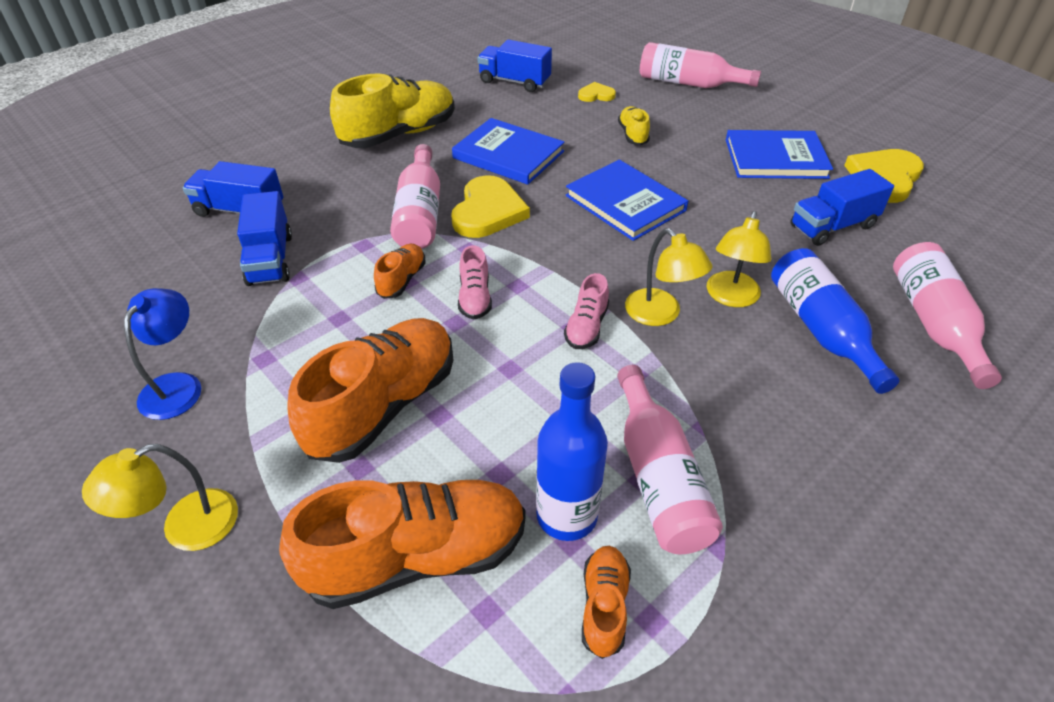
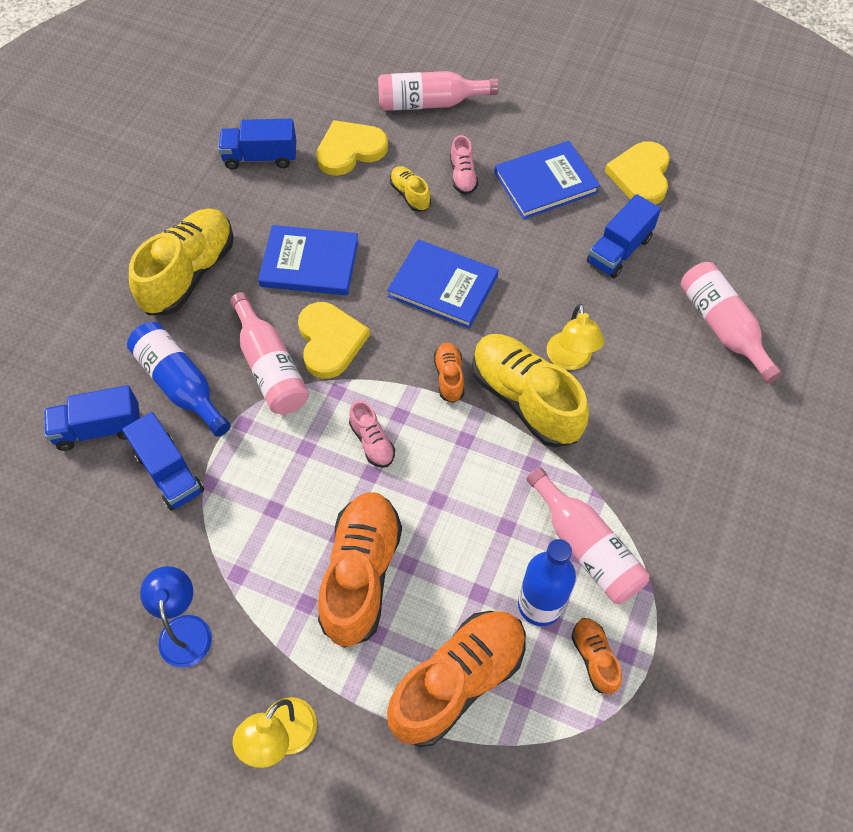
camera: 25 degrees left, 15 degrees up
(402, 280) = (300, 448): orange shoe -> orange shoe (449, 377)
(586, 327) = (475, 435): pink shoe -> pink shoe (463, 176)
(596, 95) = (350, 150): yellow heart -> yellow heart, size x1.93
(660, 315) = (525, 399): yellow lamp -> yellow shoe
(821, 329) = (646, 365): blue bottle -> blue bottle (180, 384)

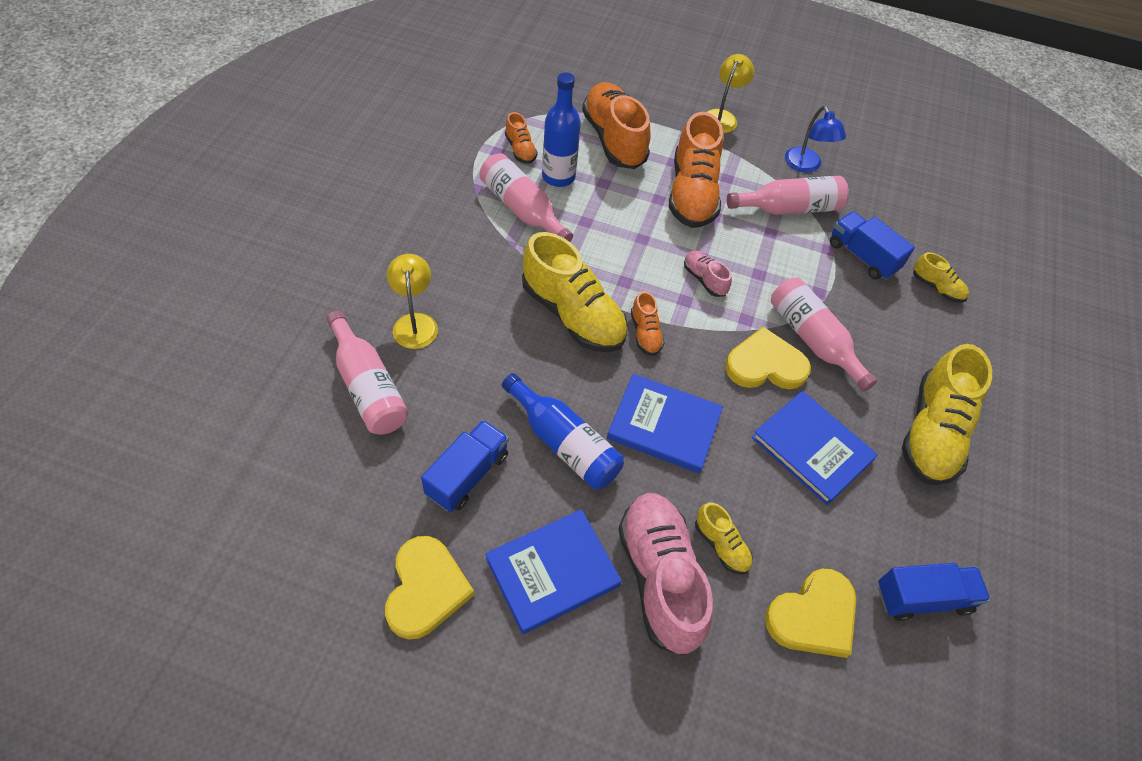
camera: 170 degrees right, 5 degrees down
(99, 429) = (936, 287): blue truck -> yellow shoe
(180, 384) = (887, 323): blue bottle -> blue bottle (564, 443)
(309, 263) = (812, 448): blue book -> blue book turned 45 degrees clockwise
(330, 341) = (765, 365): yellow heart -> yellow heart turned 105 degrees clockwise
(429, 103) = (724, 714): pink bottle -> pink bottle (789, 208)
(458, 681) = (614, 139): orange shoe -> orange shoe turned 120 degrees clockwise
(463, 176) = (660, 578): pink shoe -> pink shoe, size x2.11
(570, 360) = (529, 351): yellow lamp -> yellow lamp (415, 323)

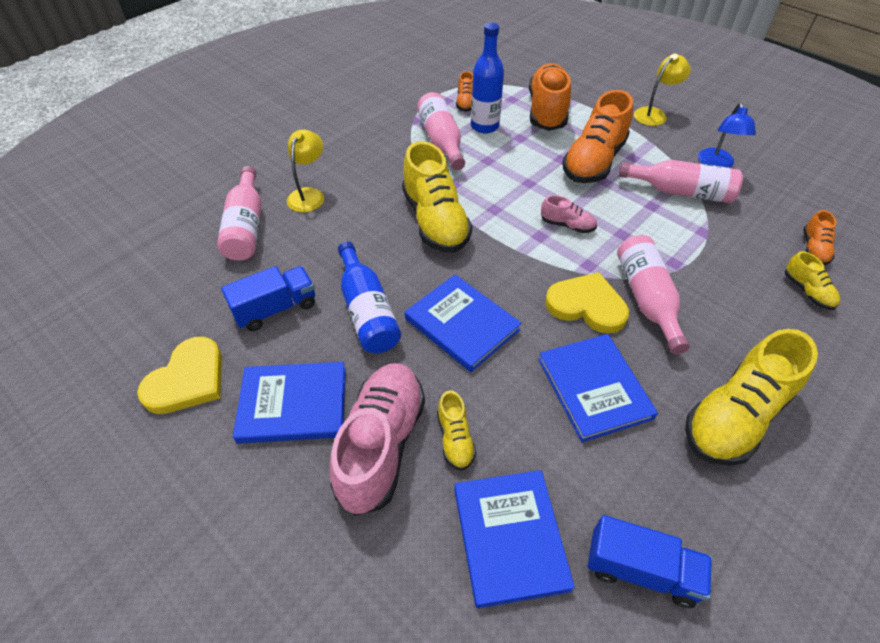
camera: 30 degrees right, 5 degrees down
(645, 333) = (488, 251): orange shoe -> orange shoe (813, 249)
(704, 279) = (567, 225): pink shoe -> pink shoe turned 120 degrees clockwise
(813, 616) = (509, 537): yellow heart -> blue book
(862, 256) = (737, 246): blue truck -> none

